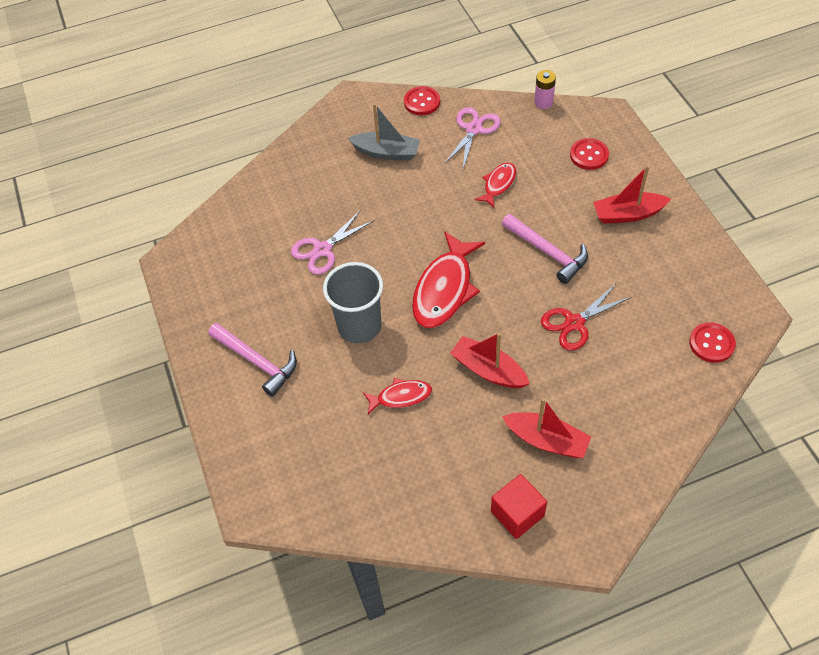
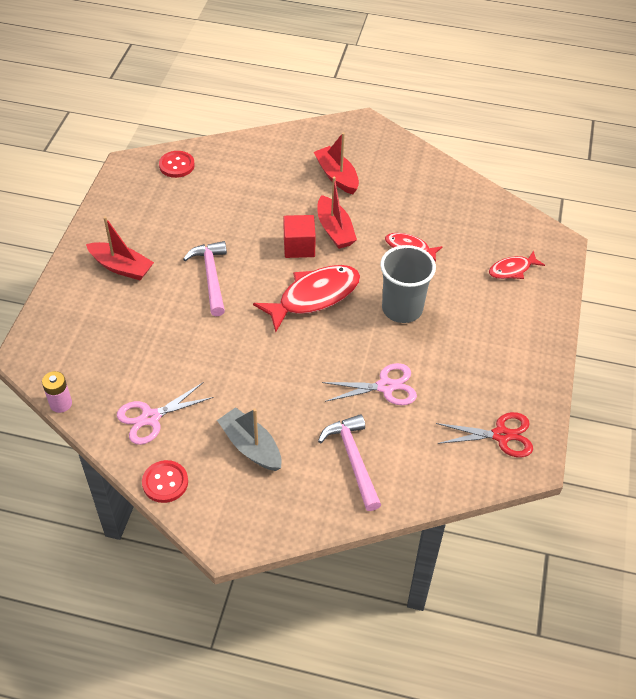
camera: 150 degrees left, 5 degrees down
(256, 361) = (501, 329): pink hammer -> pink hammer (353, 460)
(498, 184) = (187, 351): red fish -> red fish (512, 270)
(517, 513) = (390, 155): red cube -> red cube (299, 247)
(574, 323) = (247, 223): red scissors -> red scissors (501, 435)
(589, 155) = (88, 329): red button -> none

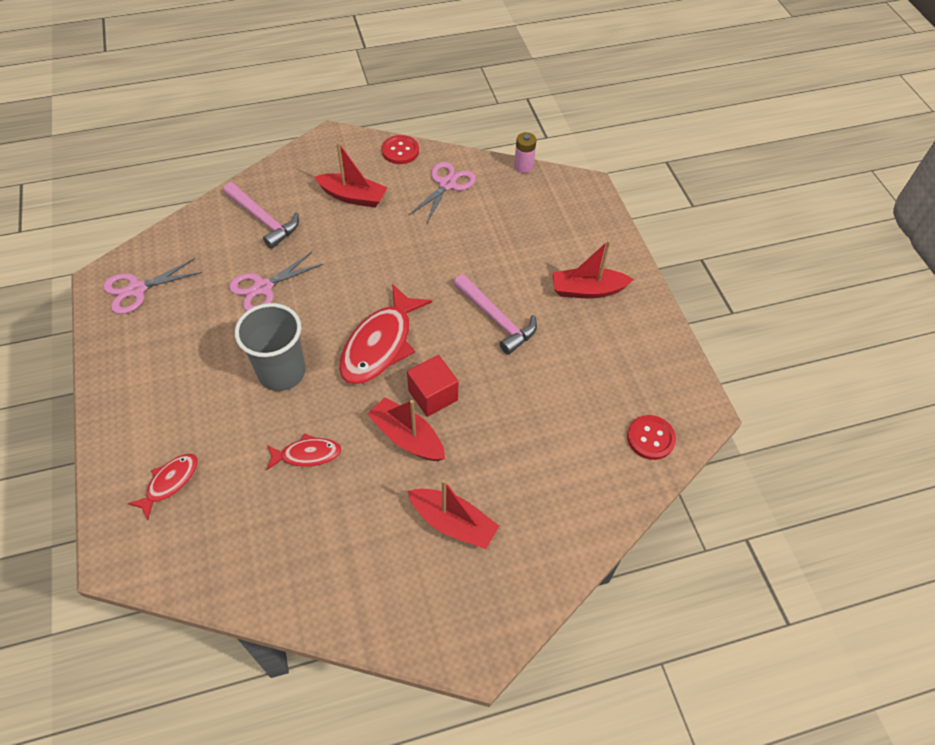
camera: 150 degrees right, 5 degrees up
(251, 446) = (353, 197): grey boat -> red boat
(501, 435) = (137, 289): red scissors -> pink scissors

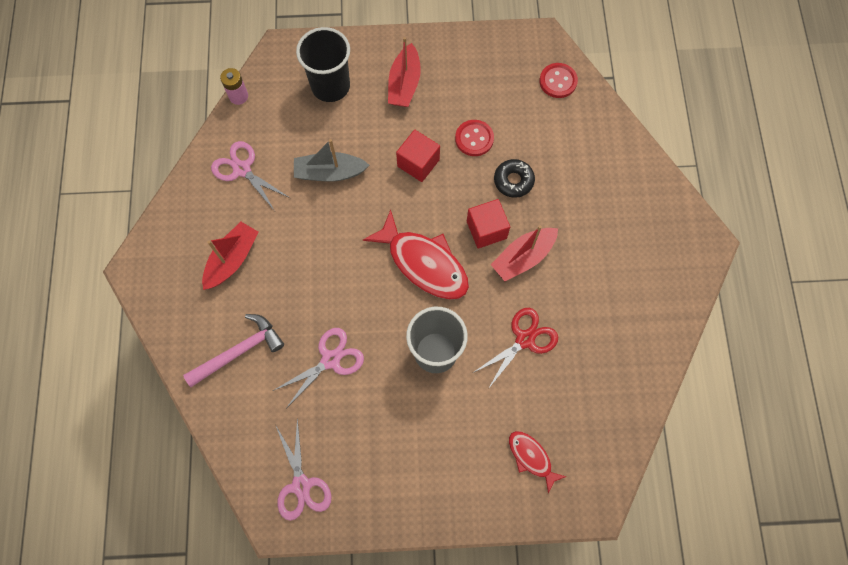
camera: 75 degrees left, 15 degrees up
(263, 287) = (330, 360): pink scissors -> pink scissors turned 105 degrees counterclockwise
(307, 454) = (525, 339): red fish -> red scissors
(400, 151) = (180, 204): red button -> red button (474, 139)
(453, 523) = (605, 237): red boat -> none
(462, 248) = (329, 172): none -> grey boat
(496, 319) = (418, 163): pink hammer -> red cube
(501, 412) = (513, 181): none -> black donut
(560, 230) = (330, 86): none -> black cup

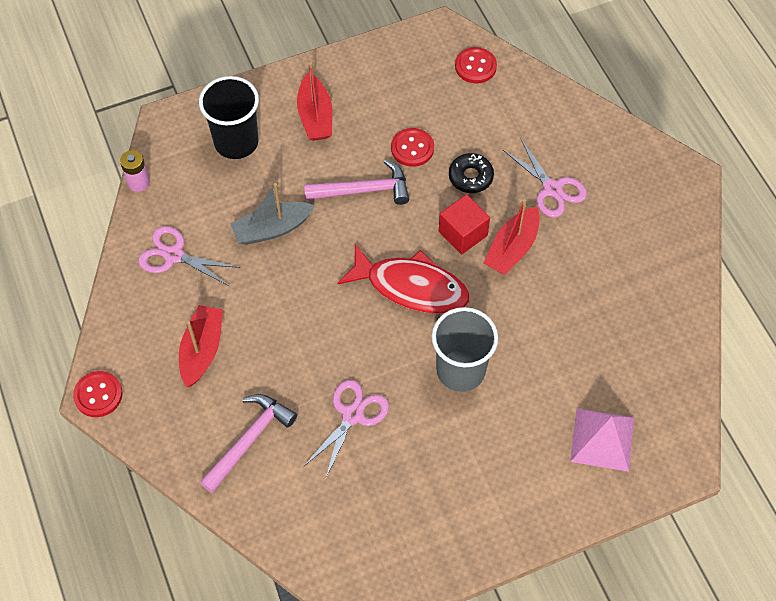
camera: 20 degrees left, 10 degrees down
(136, 269) = (98, 395): none -> red button
(301, 485) = (374, 551): pink scissors -> pink scissors (552, 189)
(418, 163) = (363, 190): red cube -> pink hammer
(525, 339) = (547, 327): red scissors -> none
(531, 457) = (602, 439): red fish -> pink pyramid

